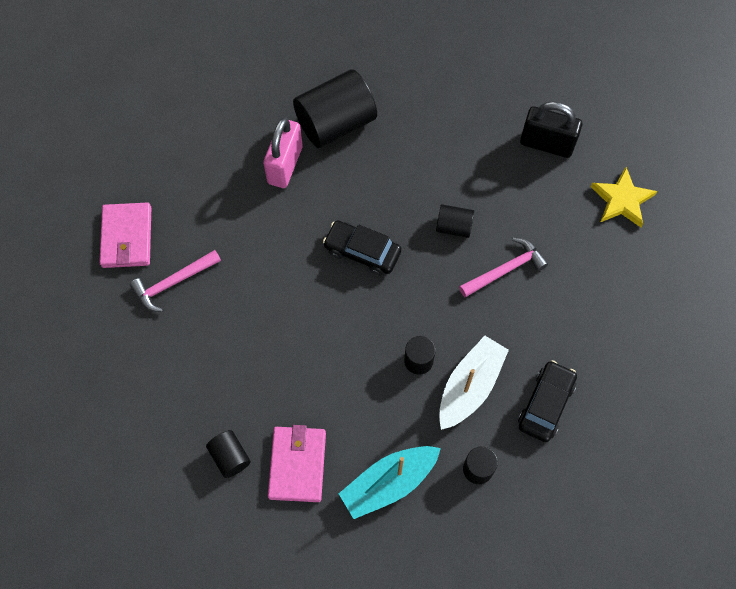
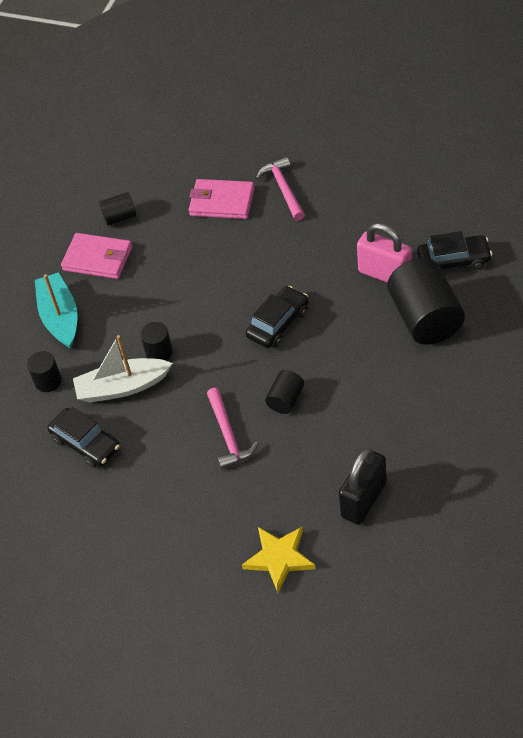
camera: 110 degrees right, 15 degrees down
(126, 237) = (335, 161): pink wallet -> pink wallet (222, 202)
(260, 108) = (453, 260): none -> black car
(470, 386) = (122, 387): white boat -> white boat turned 120 degrees clockwise

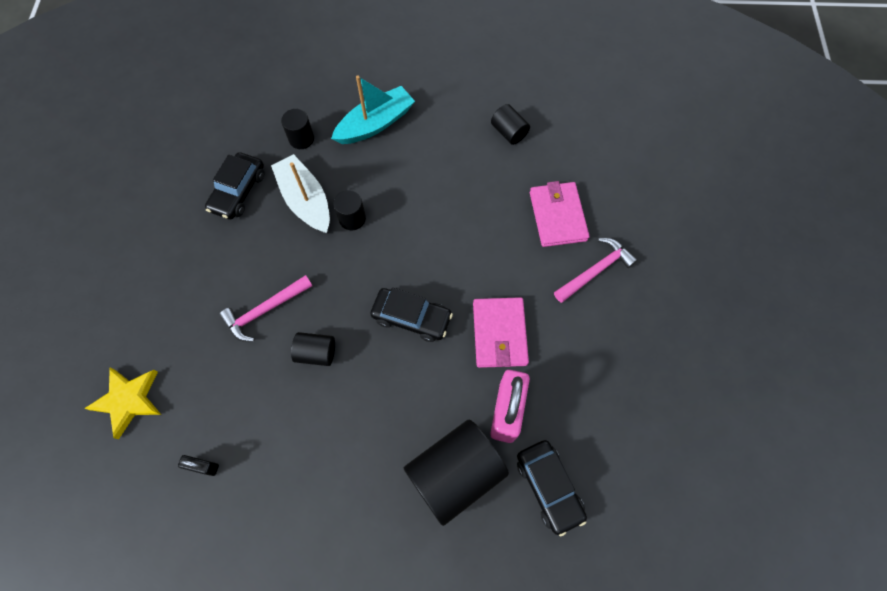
camera: 65 degrees right, 15 degrees up
(97, 259) = (452, 131): pink wallet -> pink wallet (499, 333)
(363, 500) = (204, 466): black padlock -> black padlock, size x0.49

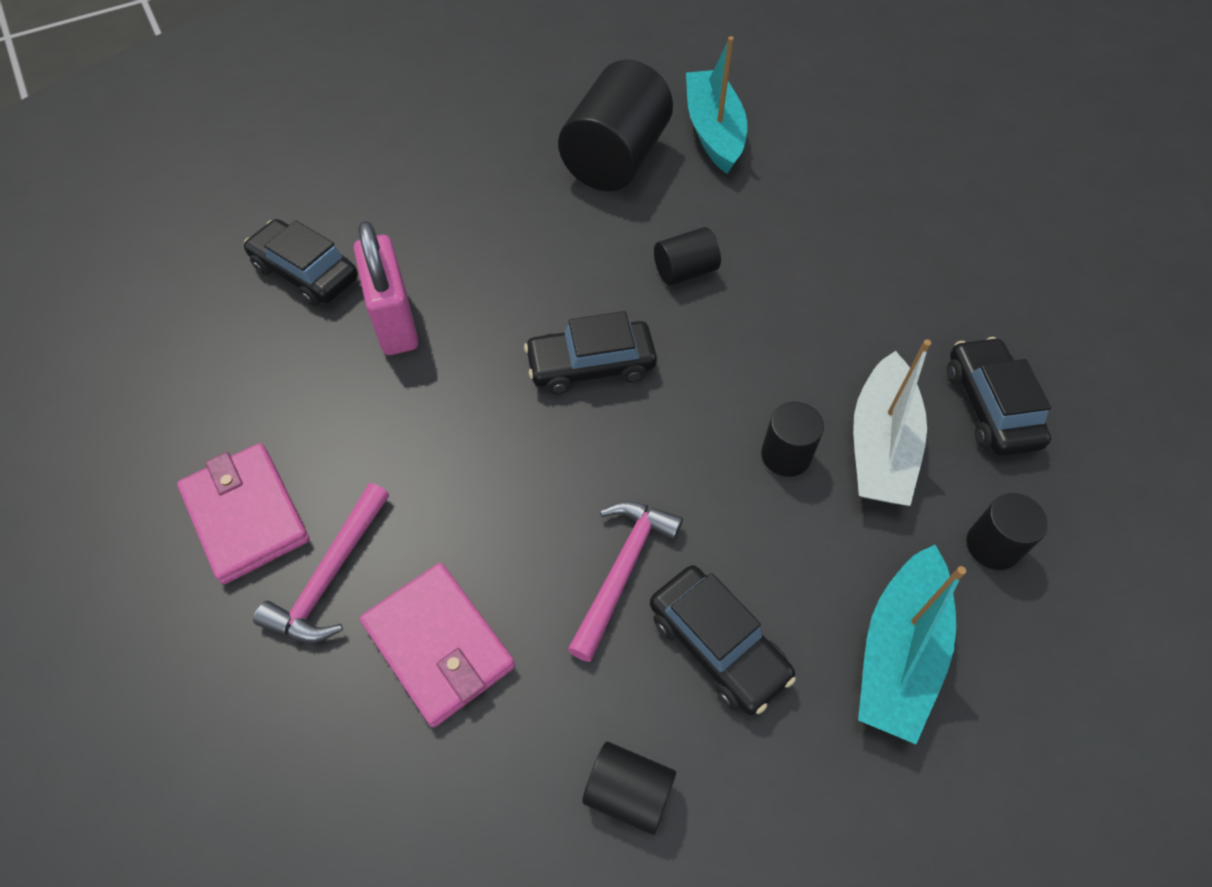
camera: 150 degrees right, 10 degrees down
(128, 400) = (849, 142): yellow star -> none
(204, 466) = (713, 132): black padlock -> turquoise boat
(265, 310) = (792, 283): pink hammer -> pink hammer (622, 570)
(305, 200) = (880, 445): white boat -> white boat turned 75 degrees clockwise
(443, 160) = (718, 645): none -> black car
(455, 474) = (429, 238): black cylinder -> black cylinder (616, 159)
(499, 333) = (451, 405): pink wallet -> pink wallet (246, 515)

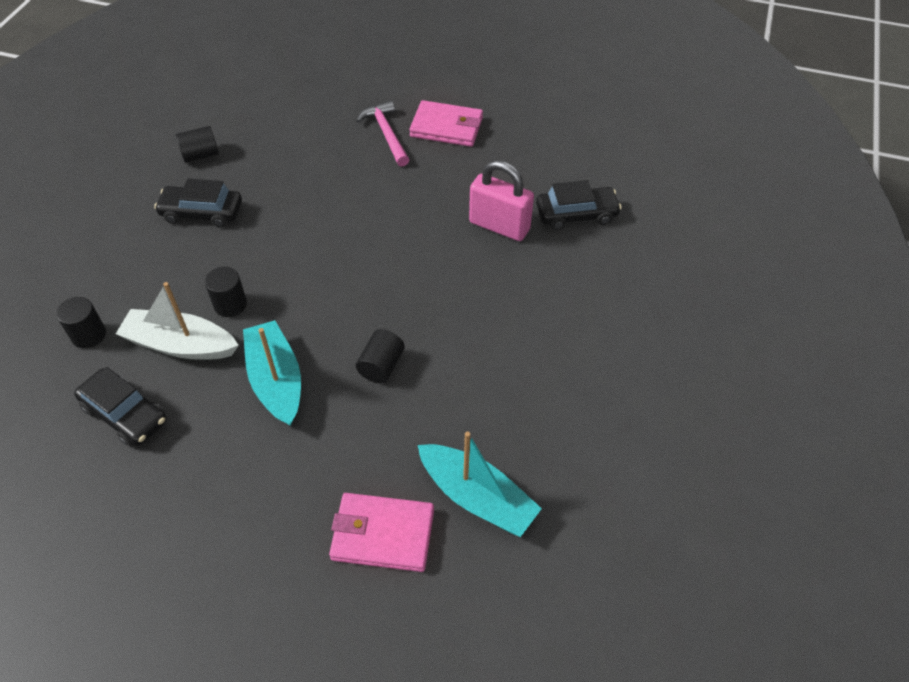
camera: 135 degrees right, 5 degrees down
(438, 645) = (317, 144): pink wallet -> pink wallet (383, 534)
(591, 366) = (375, 276): black car -> none
(616, 159) = (514, 414): black cylinder -> none
(622, 570) = (268, 209): pink hammer -> none
(880, 445) = (180, 345): white boat -> white boat turned 45 degrees counterclockwise
(899, 653) = (115, 260): turquoise boat -> turquoise boat (276, 380)

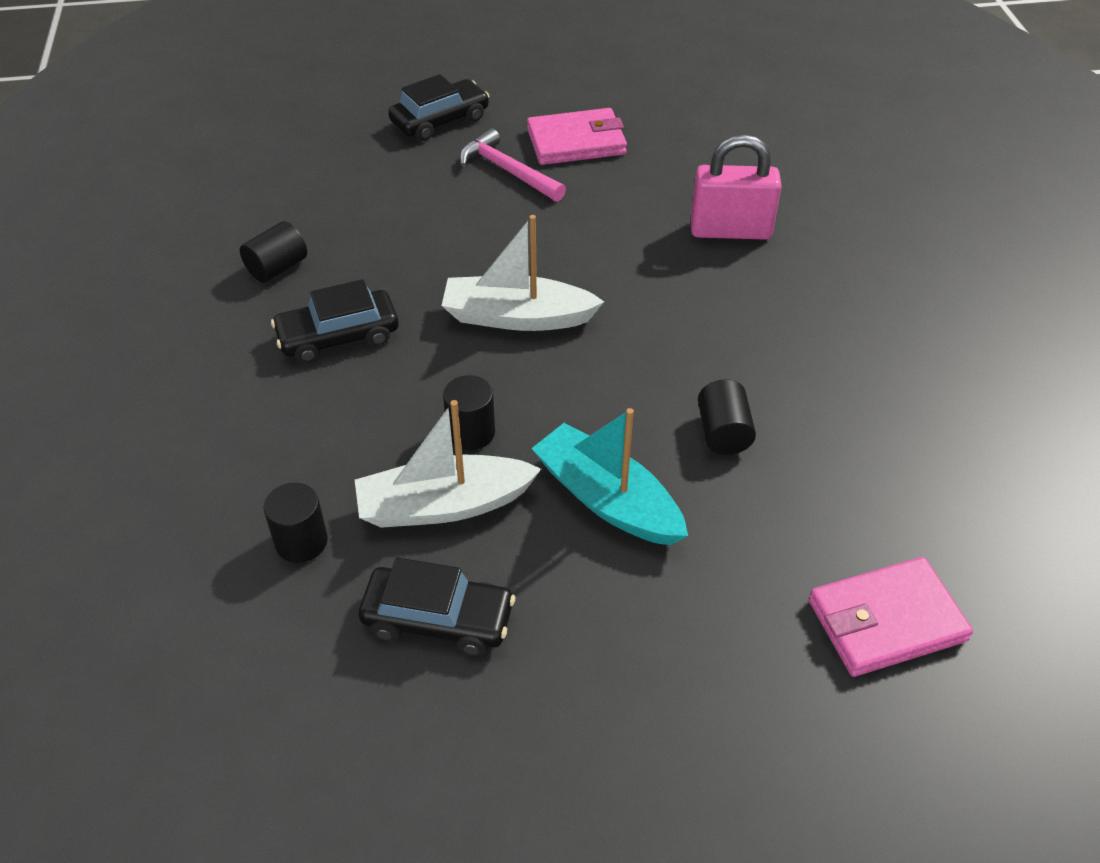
camera: 25 degrees left, 5 degrees down
(315, 238) = (517, 317): none -> white boat
(477, 497) = (955, 533): turquoise boat -> none
(576, 214) = (806, 191): black car -> black car (440, 120)

